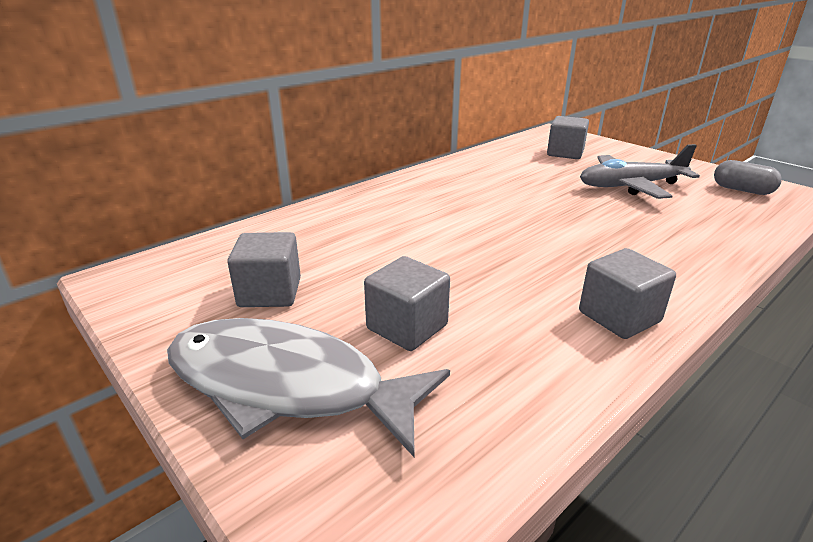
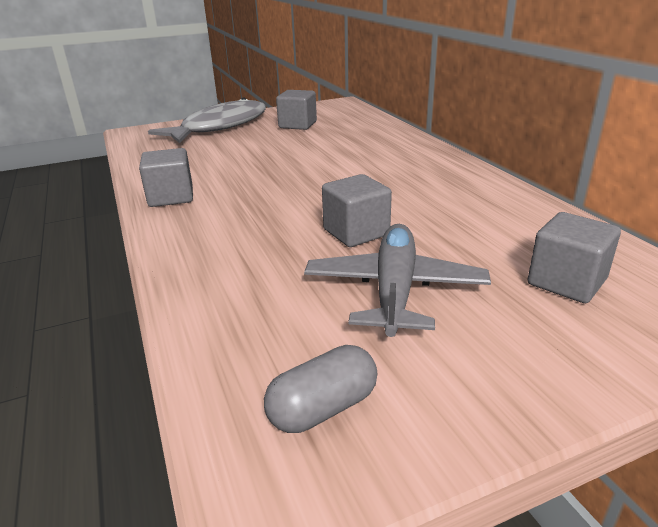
camera: 110 degrees right, 0 degrees up
(407, 327) = (233, 147): grey cube -> grey cube (356, 232)

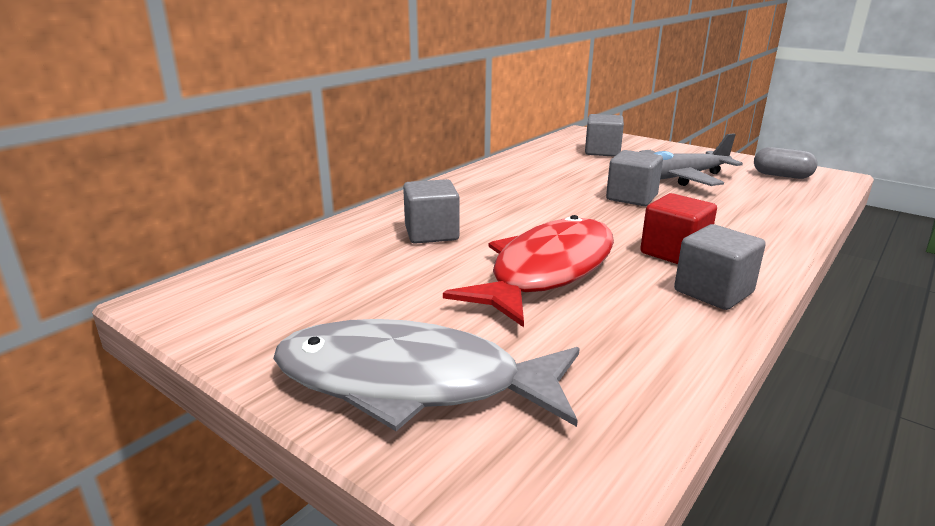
camera: 120 degrees left, 5 degrees down
(230, 206) = (674, 252): none -> red cube
(265, 163) = (547, 271): none -> red fish
(297, 125) = (352, 300): grey cube -> grey cube (431, 233)

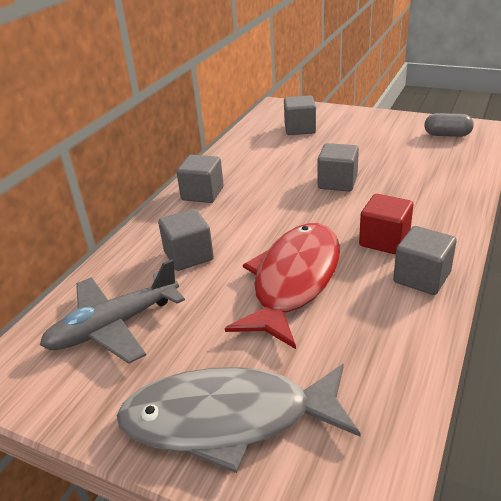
camera: 10 degrees left, 10 degrees up
(470, 187) = (202, 193): none -> grey cube
(678, 178) = (368, 152): grey plane -> grey plane (114, 326)

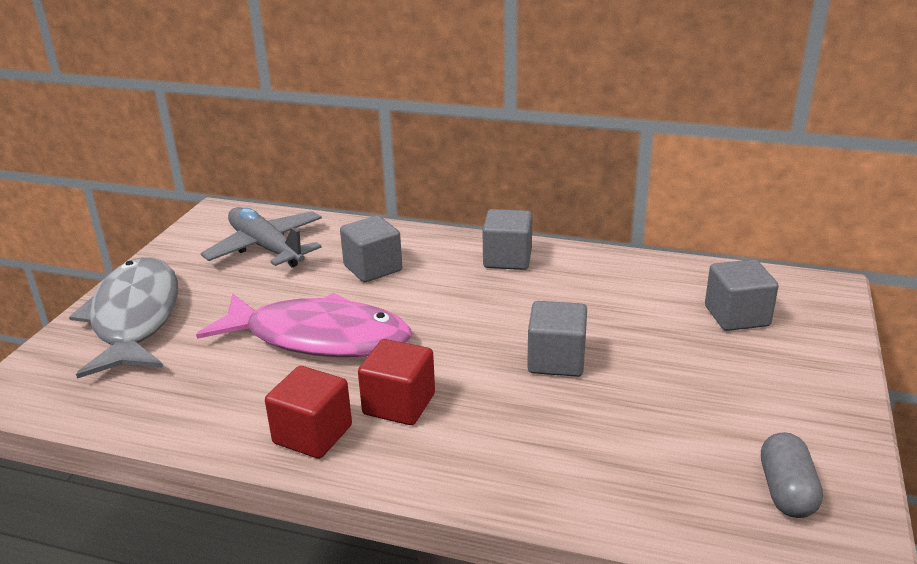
camera: 80 degrees right, 5 degrees down
(293, 281) = (319, 338): red fish -> pink fish
(421, 277) = (312, 434): grey cube -> red cube

